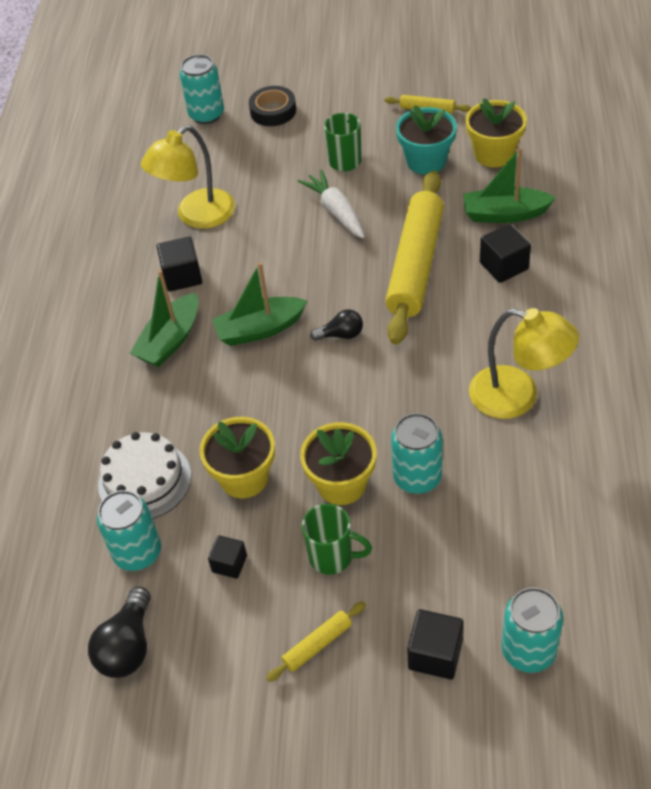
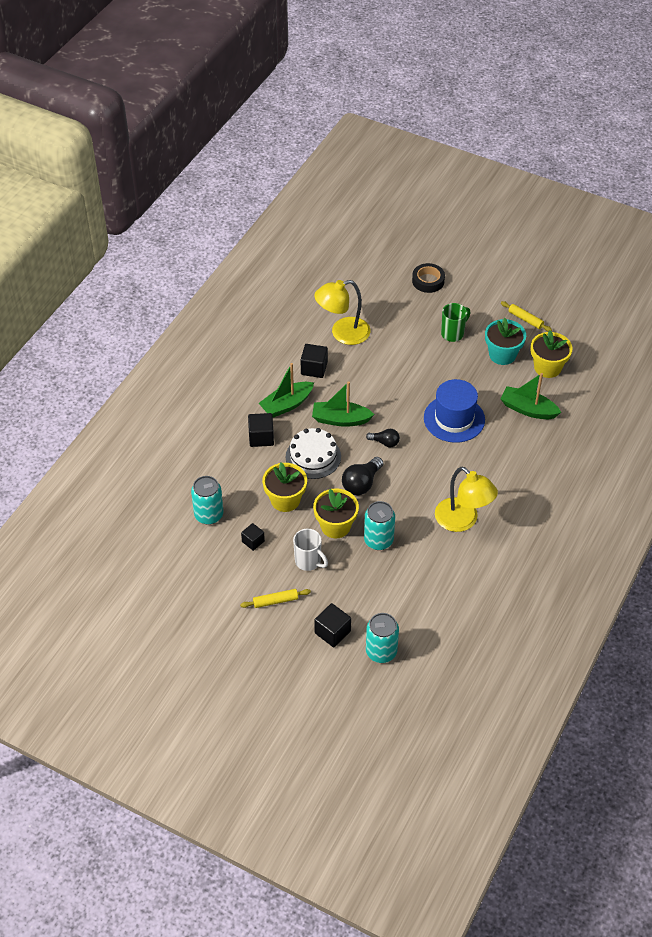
camera: 20 degrees right, 0 degrees up
(127, 646) = (180, 559): black light bulb -> black light bulb (361, 483)
(144, 480) = (232, 478): white cake -> white cake (313, 457)
(206, 115) = (385, 267): turquoise can -> none
(333, 557) = (308, 561): green mug -> white mug
(335, 211) = (427, 365): white carrot -> none
(416, 265) = (454, 419): yellow rolling pin -> blue hat
(504, 266) = (506, 441): black cube -> black cube (261, 437)

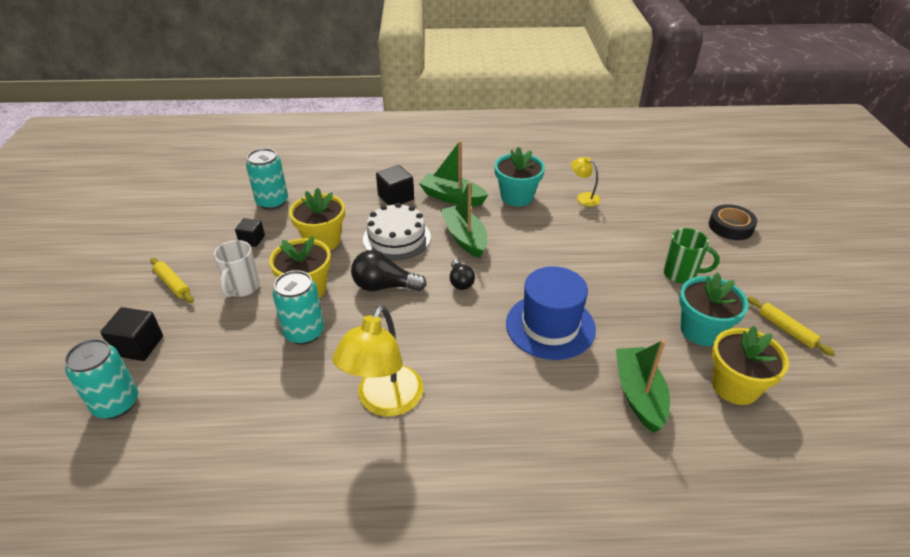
camera: 60 degrees right, 10 degrees down
(314, 368) = (517, 197): black cube -> turquoise flower pot
(342, 333) = (583, 197): yellow lamp -> yellow lamp, size x0.51
(525, 319) = (786, 329): yellow rolling pin -> yellow rolling pin turned 45 degrees counterclockwise

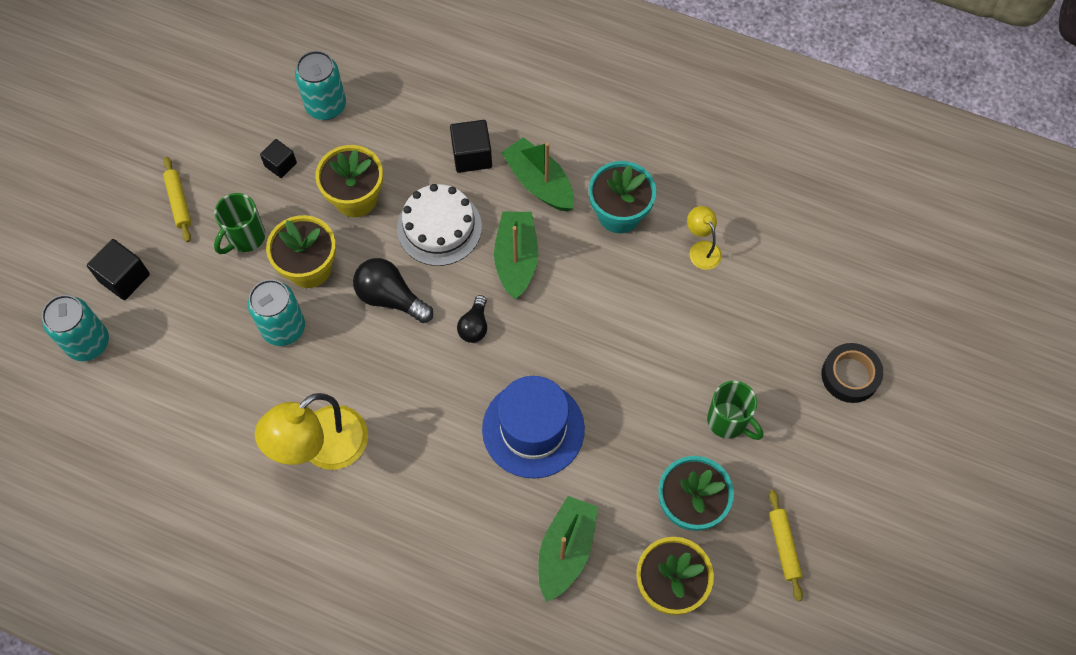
camera: 25 degrees right, 25 degrees up
(242, 288) = (245, 238): white mug -> green mug

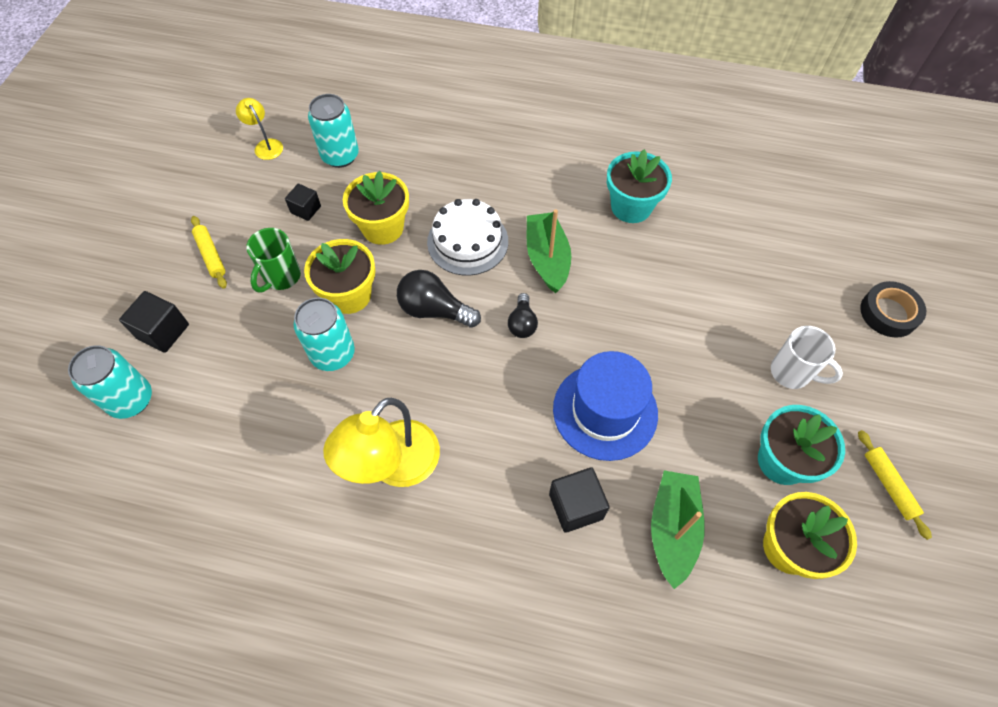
camera: 10 degrees left, 5 degrees down
(472, 155) = (484, 178): black cube -> black cube (576, 506)
(539, 183) = (551, 191): green boat -> none
(701, 249) = (715, 225): yellow lamp -> yellow lamp (266, 145)
(728, 421) = (791, 373): green mug -> white mug

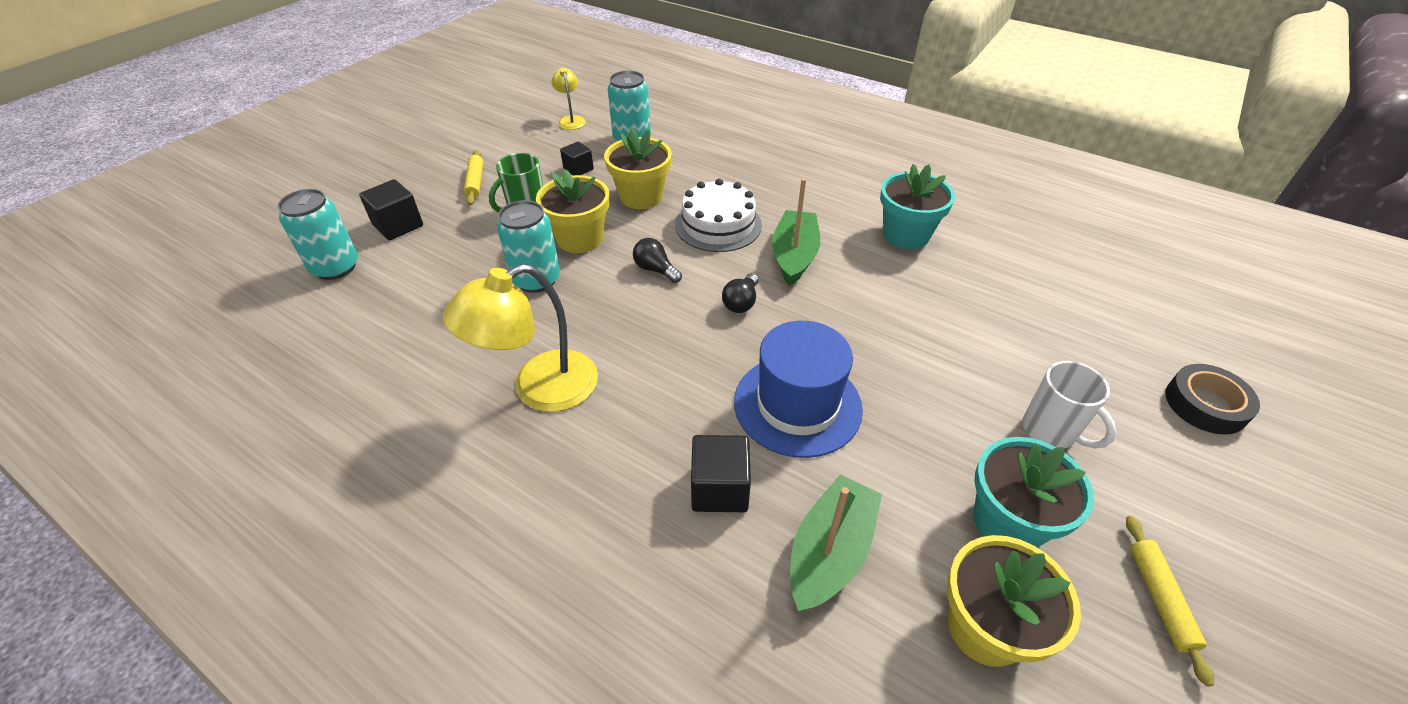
camera: 20 degrees right, 15 degrees down
(434, 310) = (655, 270): black light bulb -> black light bulb, size x0.62

